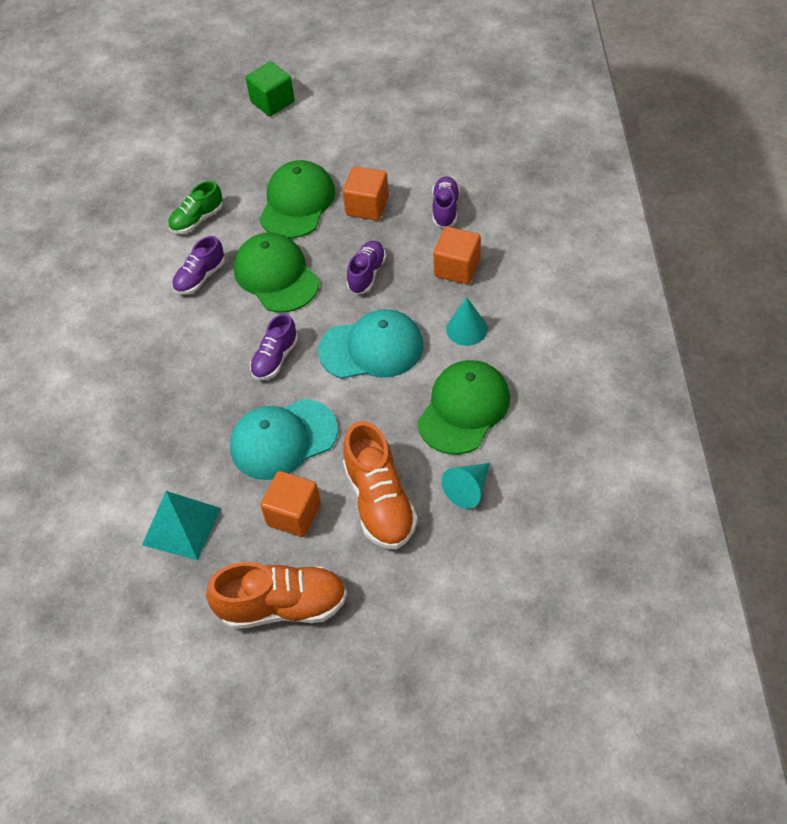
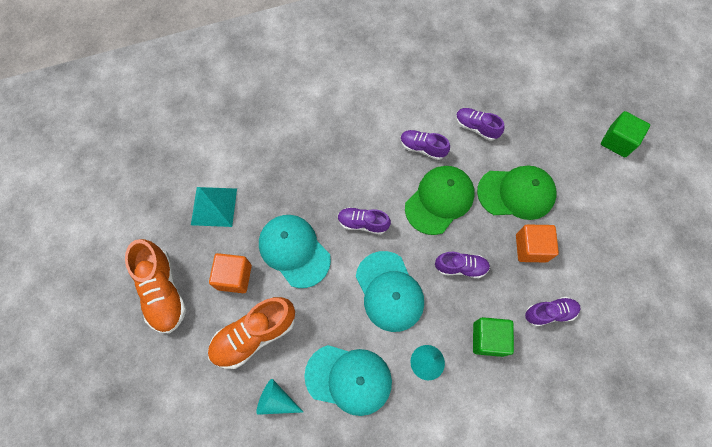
camera: 70 degrees right, 15 degrees up
(197, 220) = (476, 127): green shoe -> purple shoe
(457, 268) = (488, 339): orange cube -> green cube
(464, 409) = (349, 379): green cap -> turquoise cap

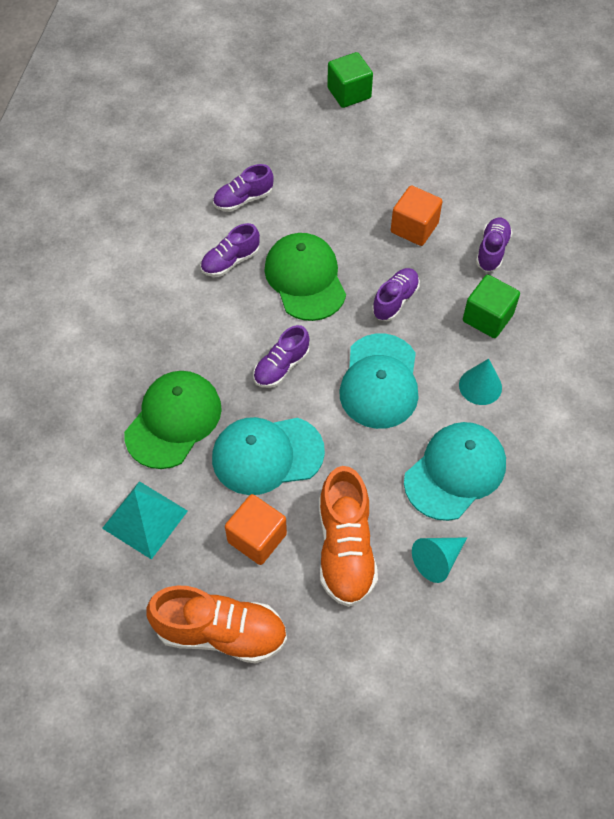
camera: 60 degrees left, 10 degrees down
(389, 291) = (379, 381): turquoise cap -> turquoise cap turned 90 degrees clockwise
(516, 193) = (345, 206): green cap -> green cap (173, 420)

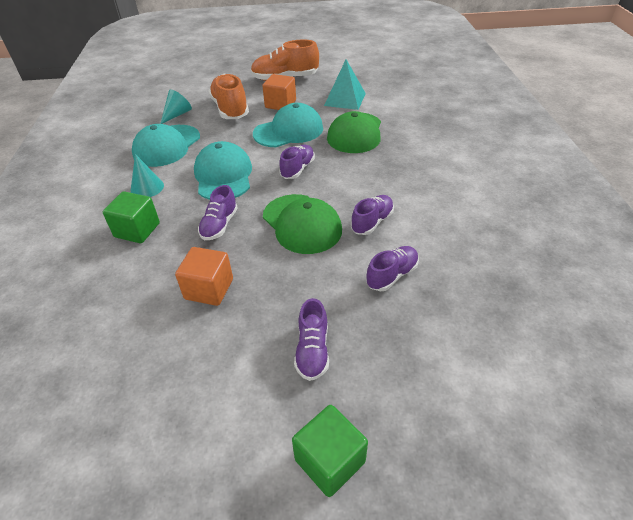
camera: 165 degrees right, 15 degrees down
(492, 251) = (127, 285): purple shoe -> purple shoe (312, 350)

